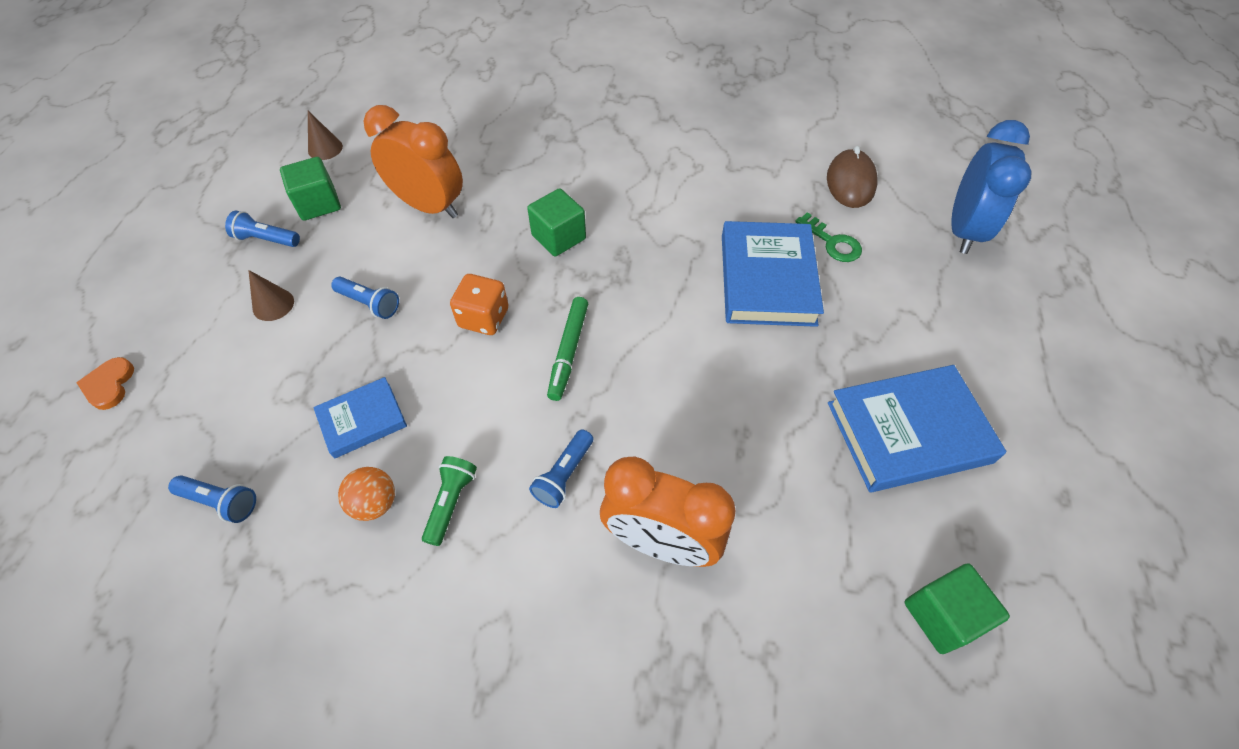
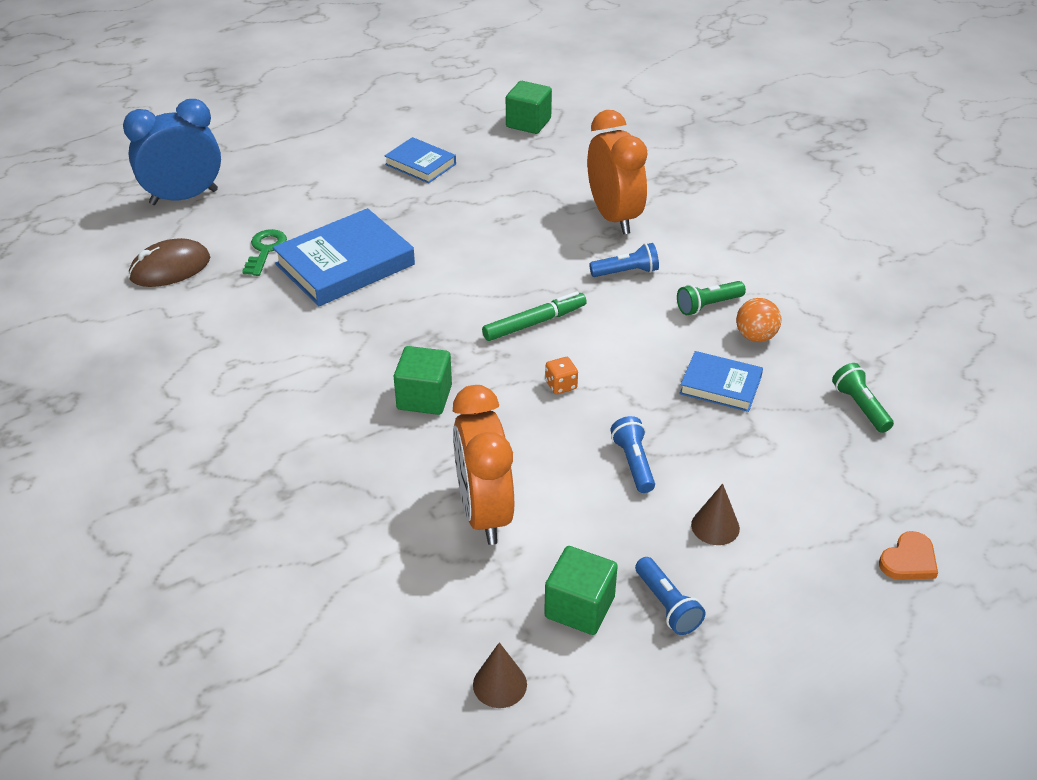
camera: 130 degrees left, 15 degrees down
(221, 502) = (860, 407): blue flashlight -> green flashlight
(484, 318) = (561, 385): orange dice -> orange dice, size x0.59
(908, 432) = (420, 164): blue book -> blue book, size x0.57

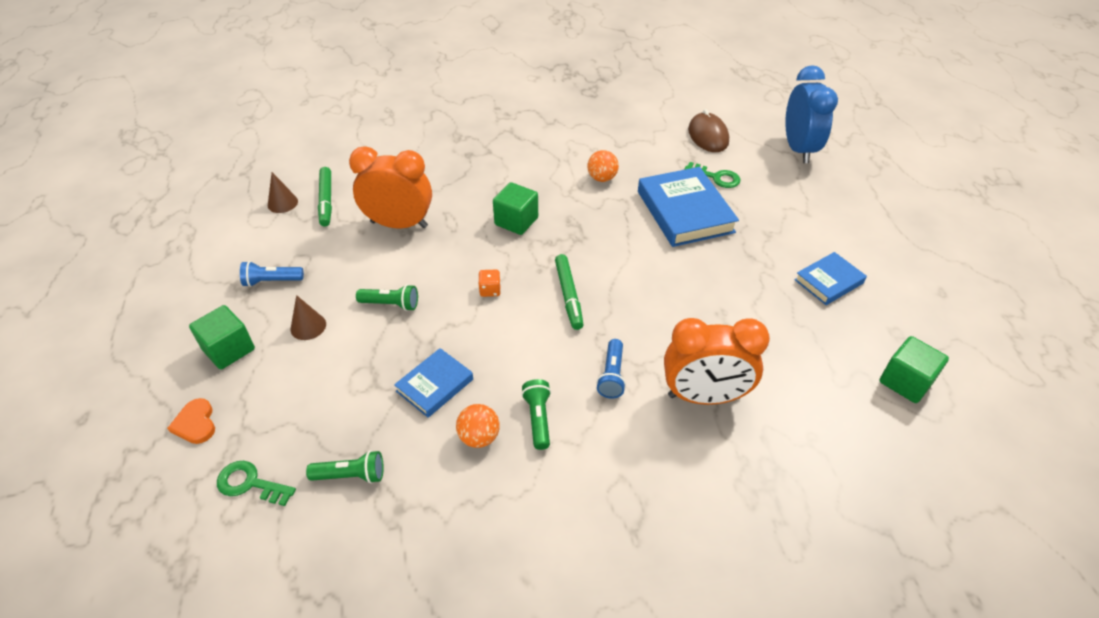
camera: 110 degrees right, 5 degrees up
(300, 342) = (602, 178): none -> orange ball
(469, 626) = (326, 201): none -> green marker
(579, 607) = (302, 244): green cube -> green cube (229, 349)
(633, 463) = (391, 304): blue flashlight -> green flashlight
(928, 476) = (250, 483): none -> green key

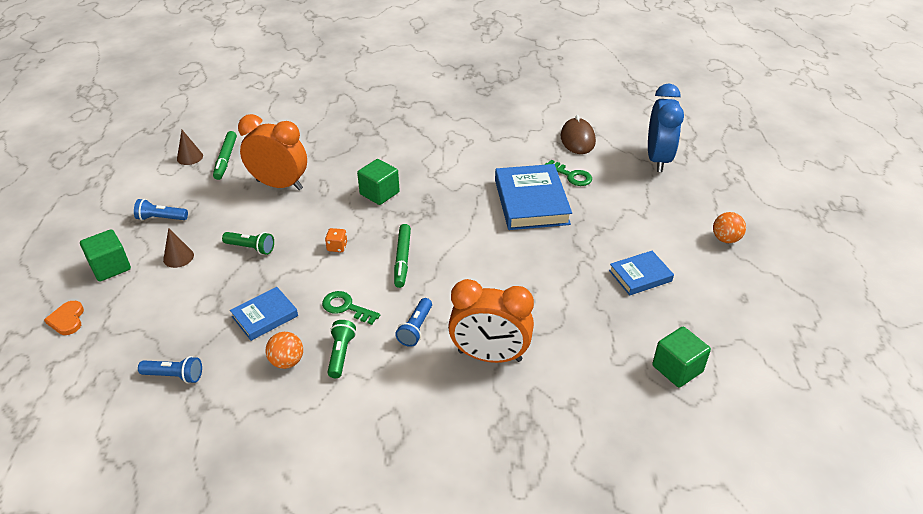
camera: 10 degrees right, 5 degrees down
(250, 483) = (94, 370): green key -> green key (346, 307)
(351, 475) = (174, 376): green flashlight -> blue flashlight
(602, 178) = (467, 166): orange ball -> orange ball (725, 239)

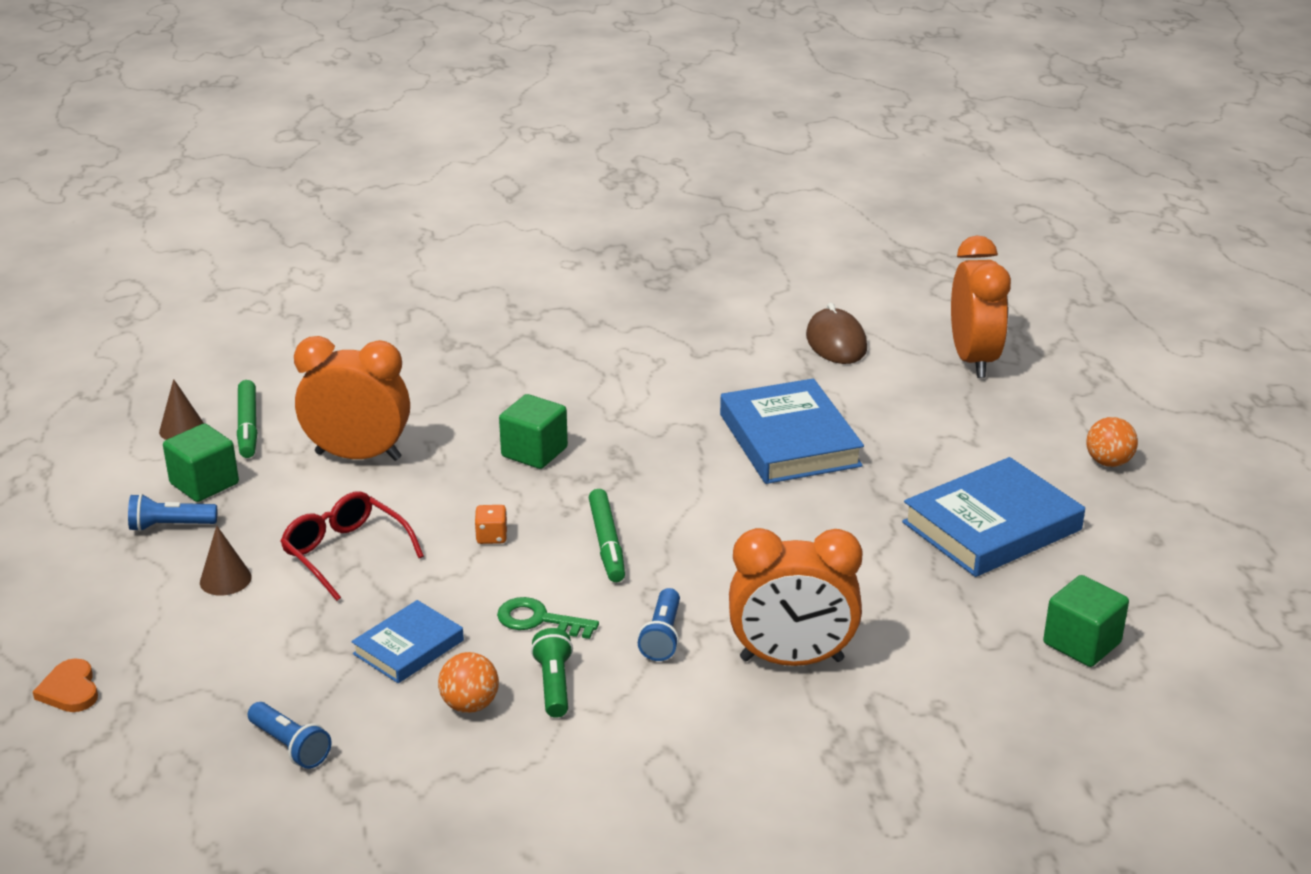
camera: 10 degrees left, 10 degrees down
(110, 267) = (112, 606): green cube -> green cube (204, 484)
(174, 376) = (290, 746): blue flashlight -> blue flashlight turned 45 degrees clockwise
(251, 248) = (346, 553): green flashlight -> red glasses
(572, 176) = (843, 396): green key -> none
(640, 276) = (991, 526): blue book -> blue book, size x1.77
(658, 159) = (973, 360): blue clock -> orange clock

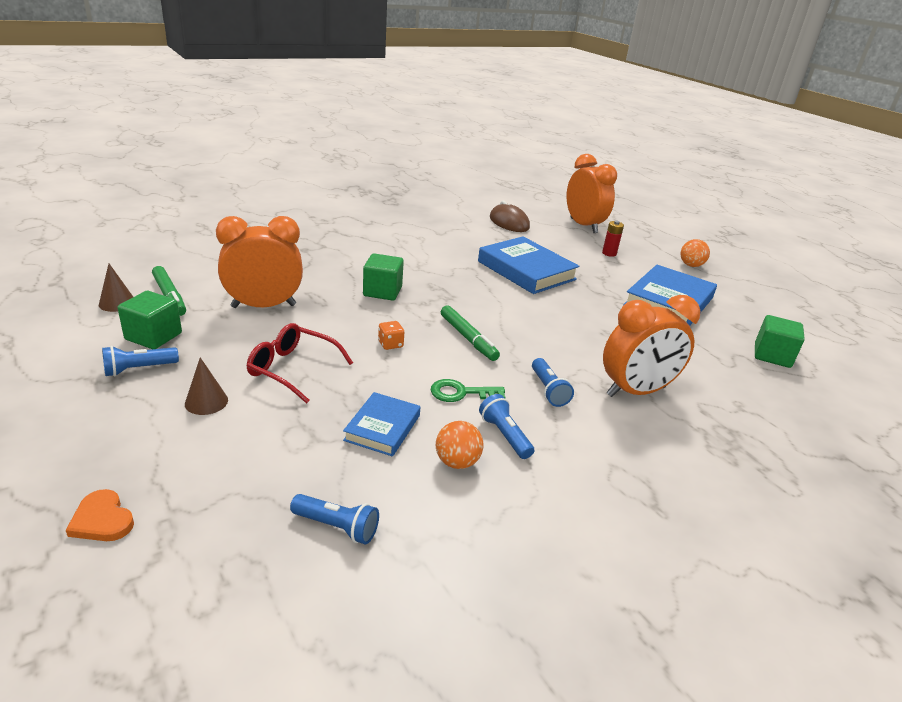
camera: 25 degrees left, 0 degrees up
(554, 685) = (504, 435): green flashlight -> blue flashlight
(970, 422) = (609, 253): none -> red battery

